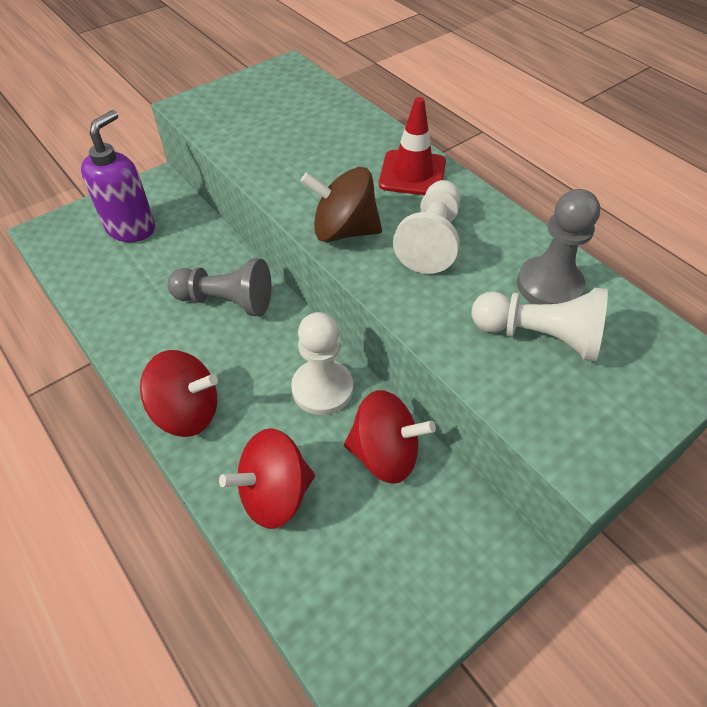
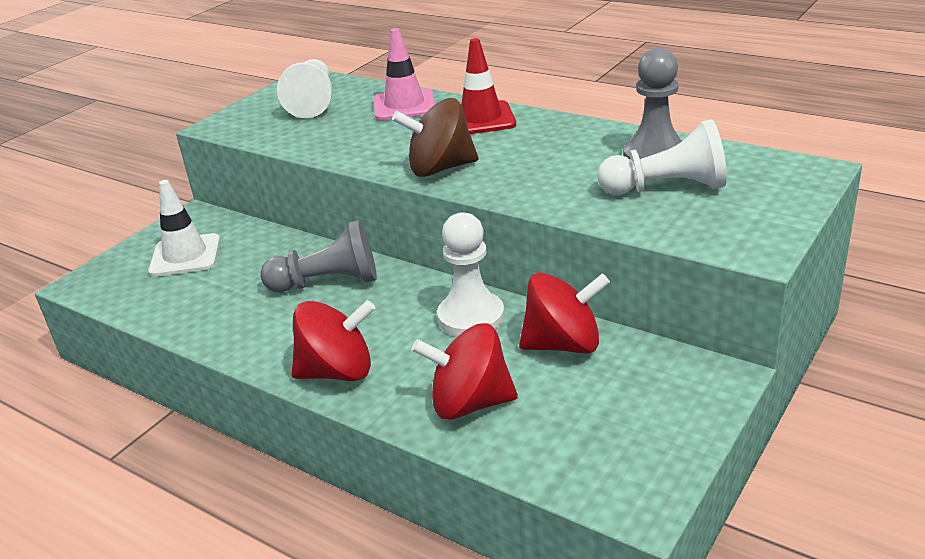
camera: 15 degrees left, 20 degrees down
(131, 228) = (185, 256): purple soap dispenser -> white traffic cone
(274, 494) = (470, 403): red spinning top -> red spinning top turned 45 degrees clockwise
(354, 132) = (404, 105): none -> pink traffic cone
(431, 240) = (528, 155): white pawn -> white pawn (313, 102)

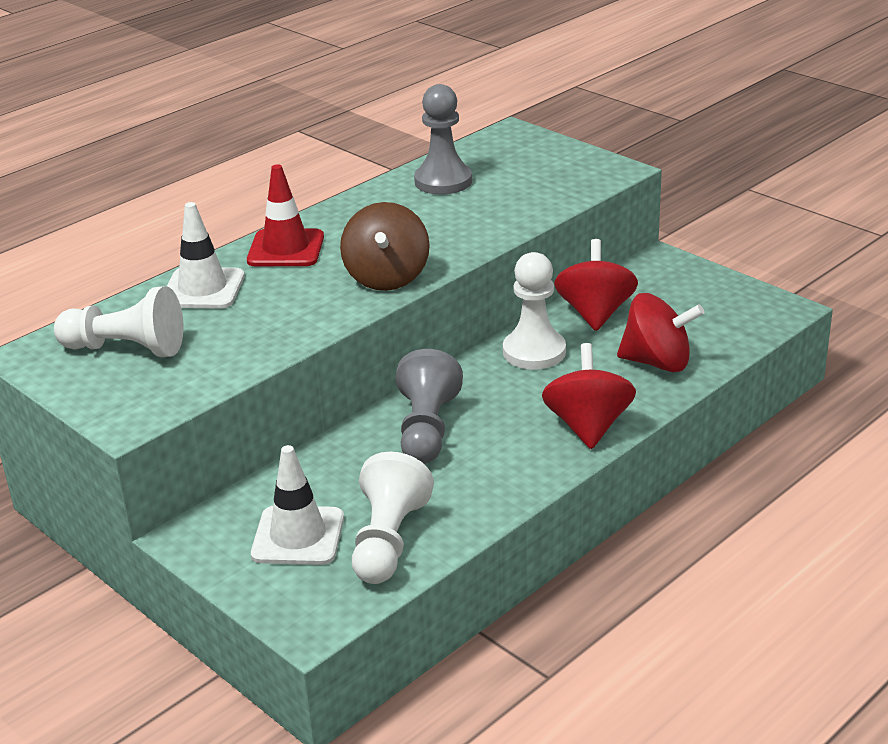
camera: 80 degrees left, 0 degrees up
(404, 105) = (203, 289): pink traffic cone -> white traffic cone
(470, 403) = (657, 362): red spinning top -> red spinning top turned 90 degrees counterclockwise
(667, 188) = (503, 185): white pawn -> white pawn (388, 541)

